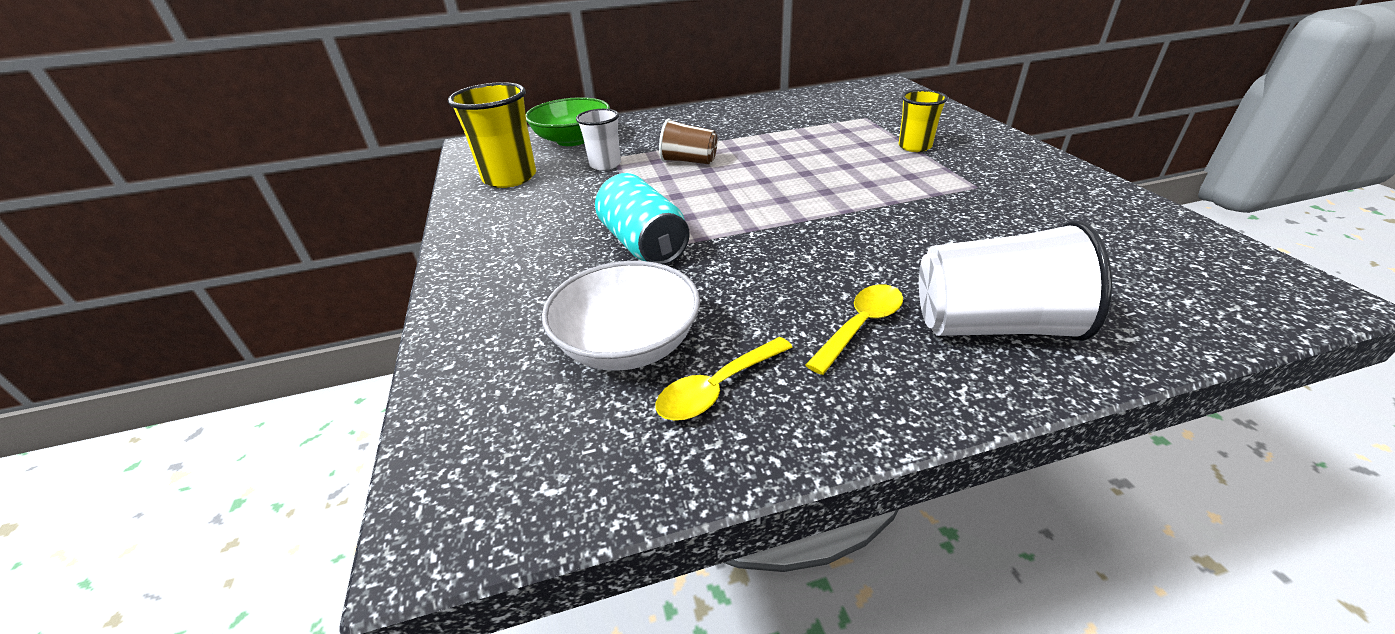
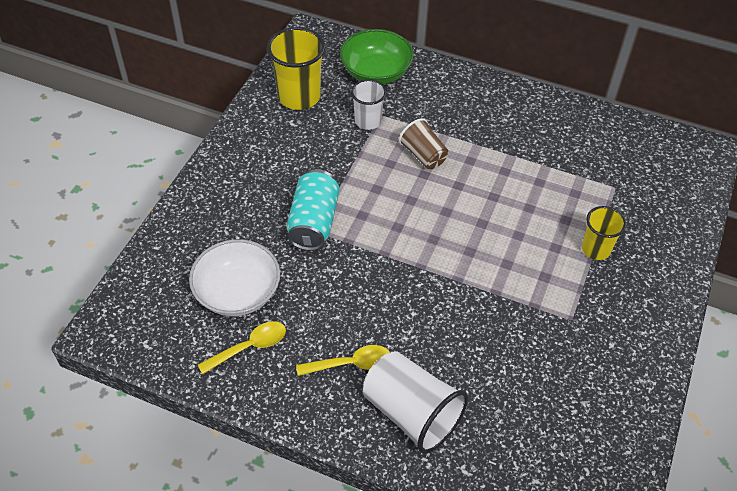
camera: 35 degrees right, 15 degrees up
(717, 388) = (249, 347): yellow spoon -> yellow spoon turned 150 degrees clockwise

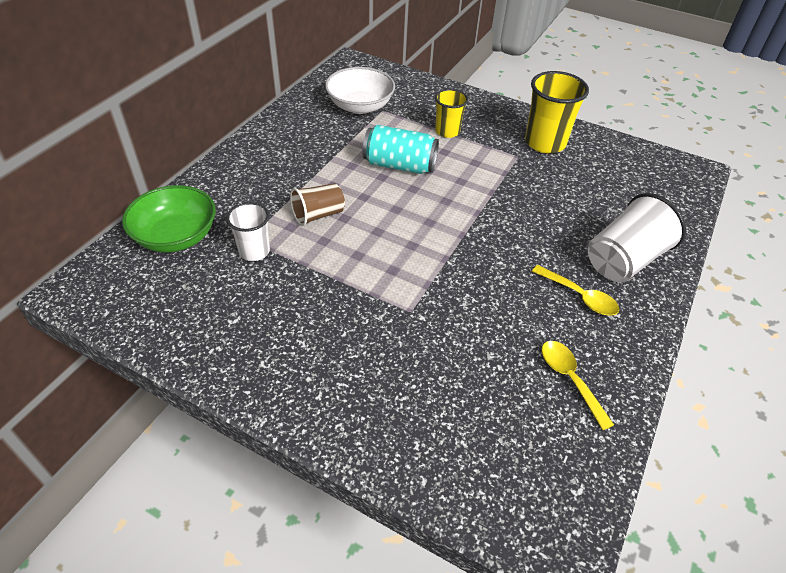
camera: 85 degrees left, 5 degrees down
(237, 292) = (497, 388): white bowl -> white bowl (360, 106)
(299, 96) = (189, 310): yellow cup -> yellow cup (545, 143)
(313, 222) = (398, 311): turquoise can -> turquoise can (399, 165)
(350, 364) = (579, 296): yellow spoon -> yellow spoon turned 135 degrees clockwise

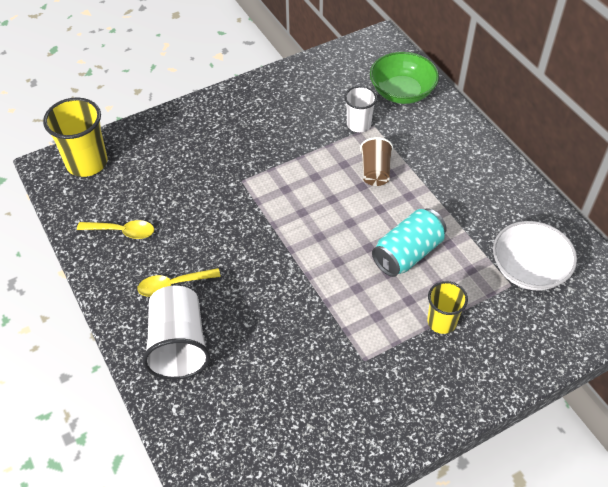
camera: 125 degrees right, 5 degrees up
(545, 143) = (371, 402): yellow cup -> yellow cup (87, 163)

